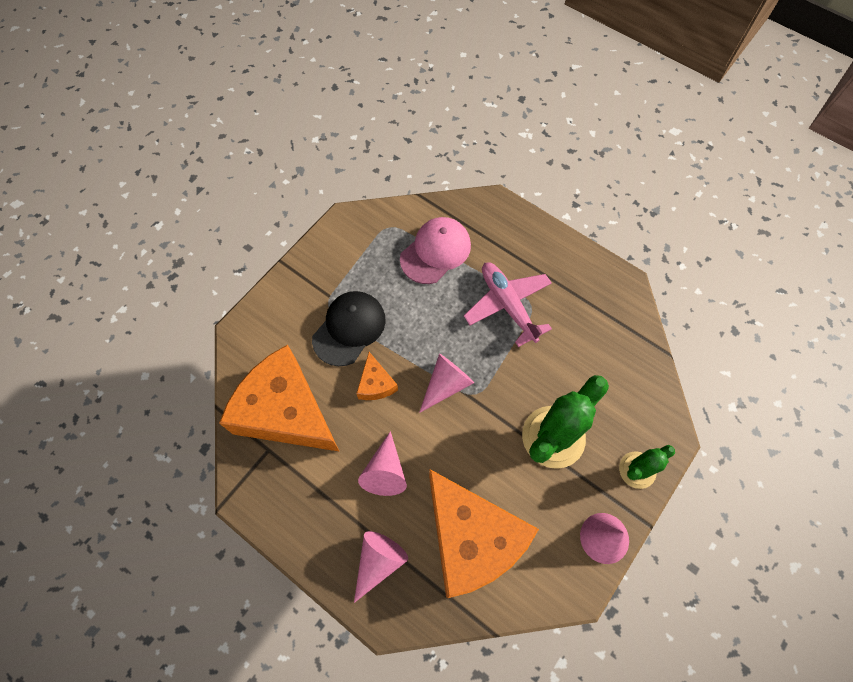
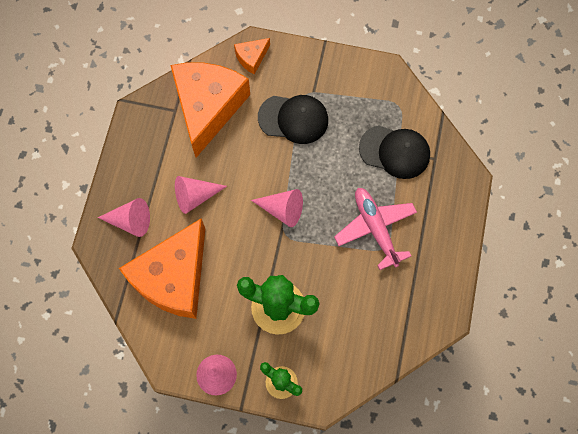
camera: 65 degrees right, 5 degrees up
(376, 384) = (258, 159): orange cheese -> orange cheese (252, 58)
(436, 252) = (395, 152): pink cap -> black cap
(507, 305) = (375, 228): pink plane -> pink plane turned 60 degrees counterclockwise

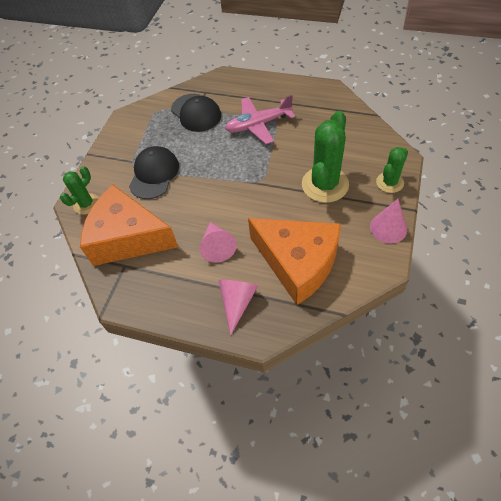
camera: 80 degrees left, 15 degrees down
(252, 58) = (86, 204): orange cheese -> green cactus
(282, 210) = (237, 182): pink cone -> none
(395, 152) = (196, 113): black cap -> black cap turned 120 degrees clockwise

